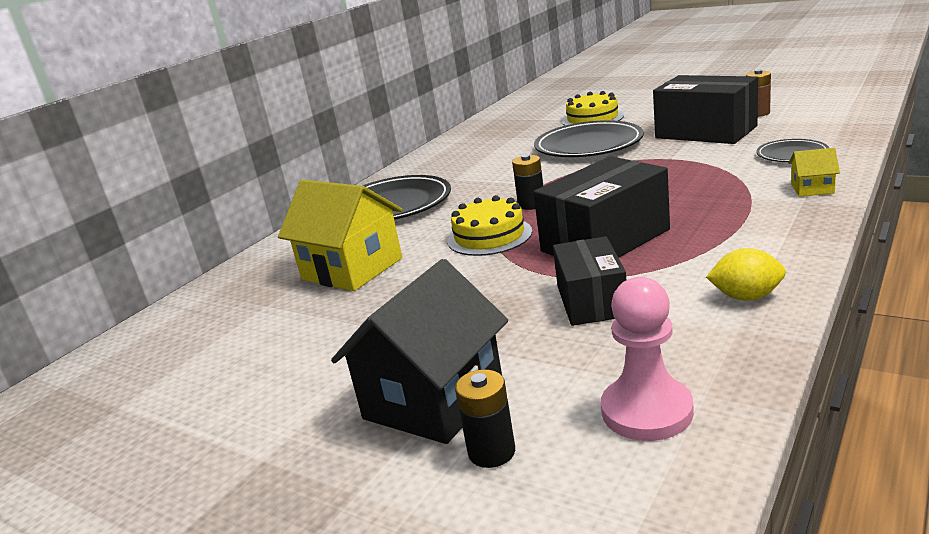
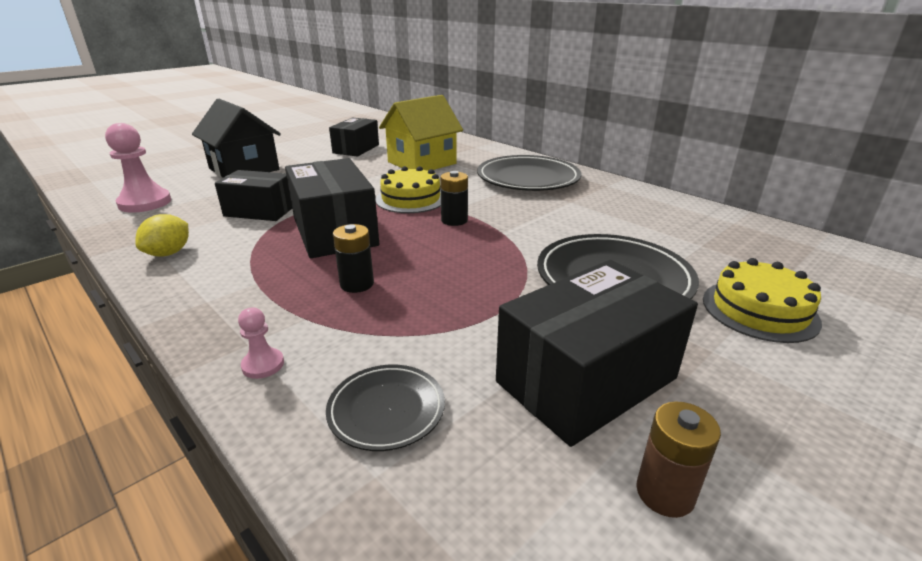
camera: 100 degrees right, 5 degrees up
(285, 340) = (356, 149): none -> black box
(491, 452) = (188, 174): black battery -> black battery (357, 284)
(812, 189) = (263, 365): yellow house -> pink pawn

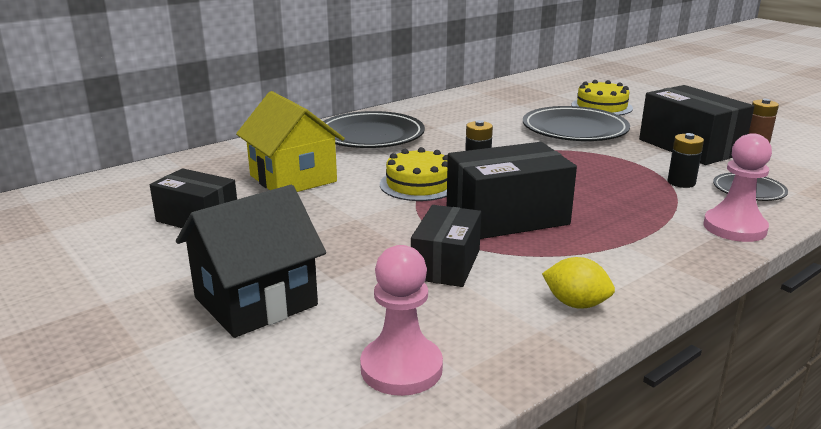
camera: 85 degrees left, 5 degrees down
(263, 365) = (734, 228): pink pawn -> pink pawn, size x2.01
(357, 284) = (610, 203): black battery -> black battery (681, 182)

